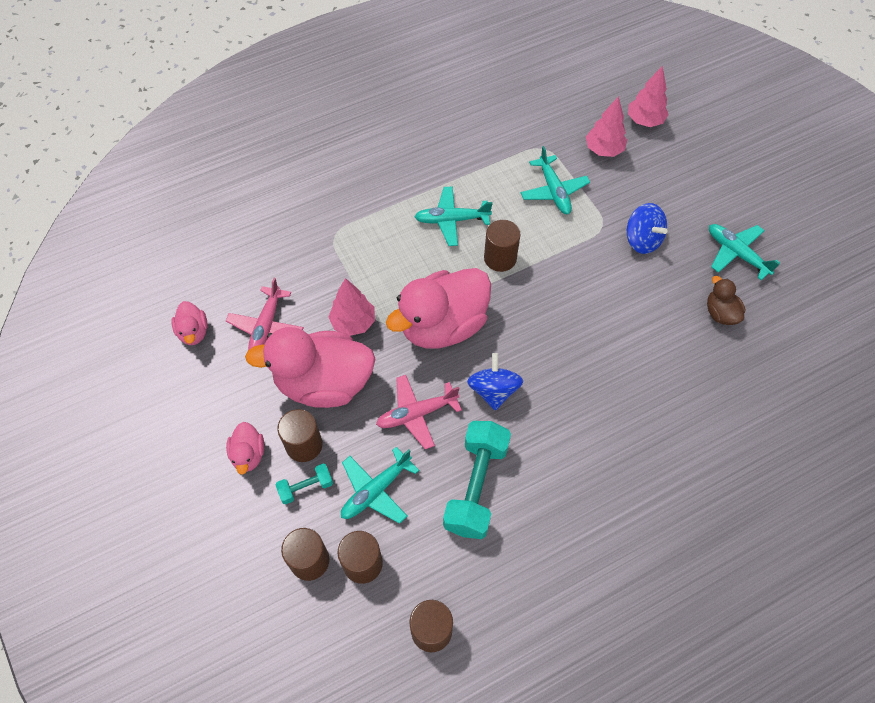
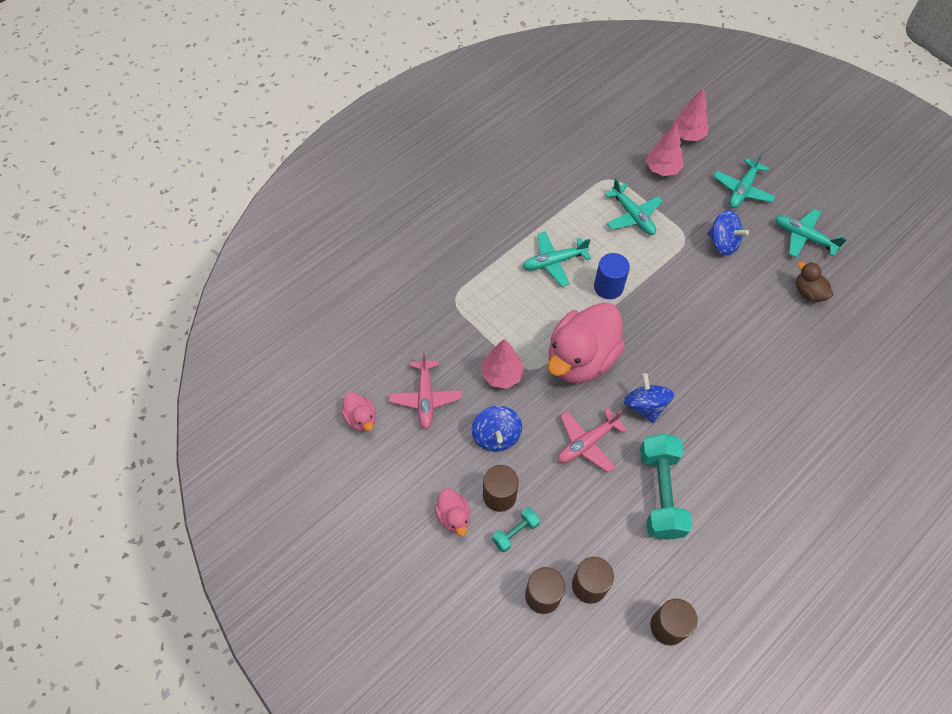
camera: 15 degrees left, 0 degrees up
(324, 383) = (496, 436): pink duck -> blue spinning top
(375, 490) = (577, 519): turquoise plane -> turquoise plane (742, 190)
(500, 258) = (608, 287): brown cylinder -> blue cylinder

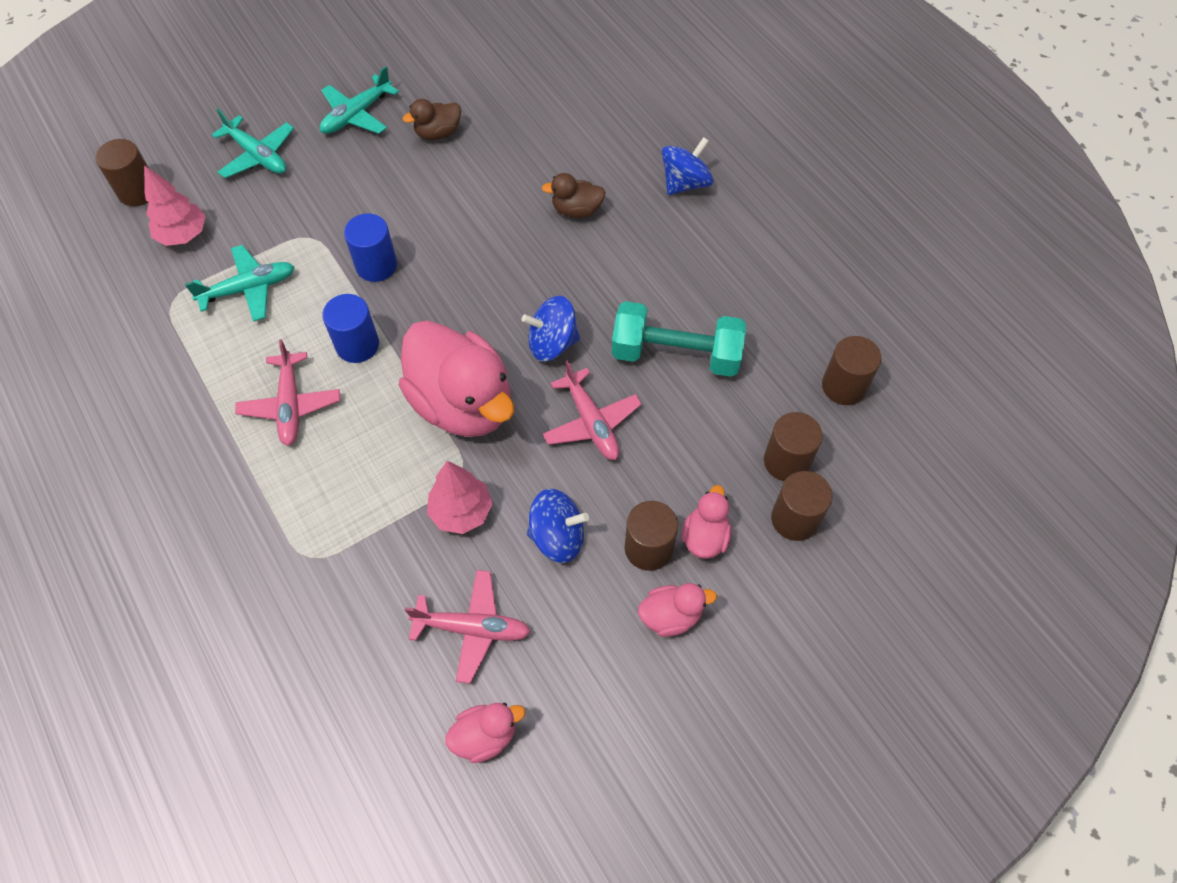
camera: 80 degrees left, 0 degrees up
(515, 532) = (705, 537): turquoise dumbbell -> pink duck
(553, 262) = (290, 405): turquoise plane -> pink plane
(675, 282) = (376, 265): none -> blue cylinder
(688, 135) = (138, 191): pink tree -> brown cylinder
(722, 243) = (333, 198): blue spinning top -> blue spinning top (685, 183)
(771, 401) = (576, 210): none -> brown duck

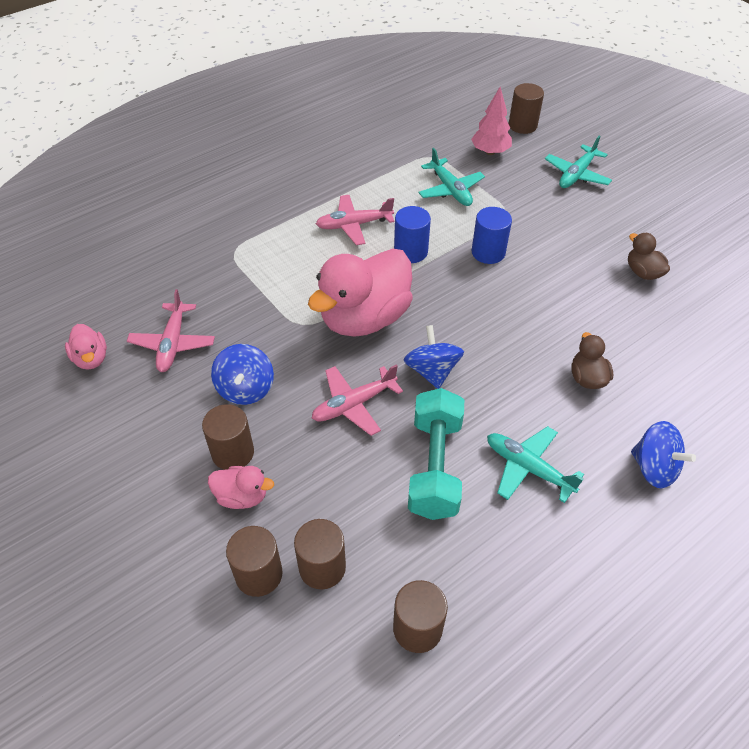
camera: 85 degrees right, 10 degrees down
(356, 115) = (642, 221): turquoise plane -> turquoise plane (528, 468)
(461, 512) = (268, 327): pink tree -> none
(671, 616) = (170, 472): pink duck -> none

